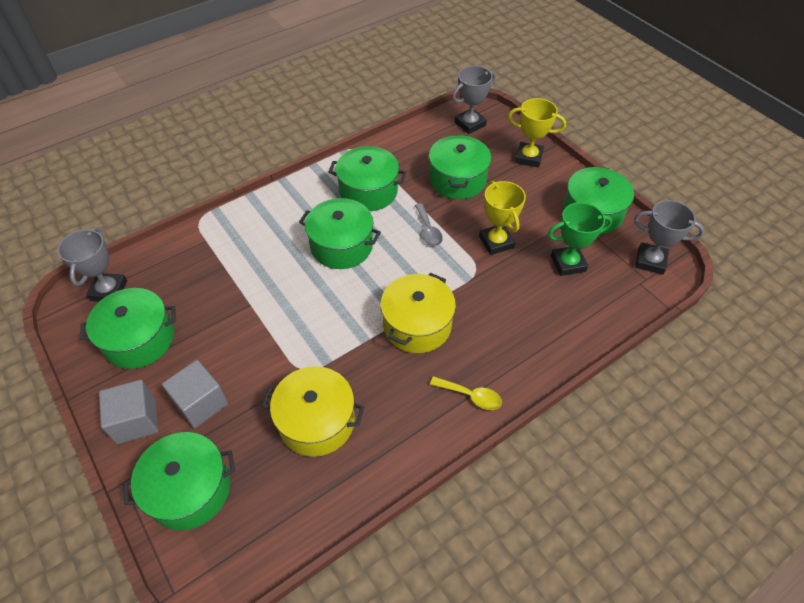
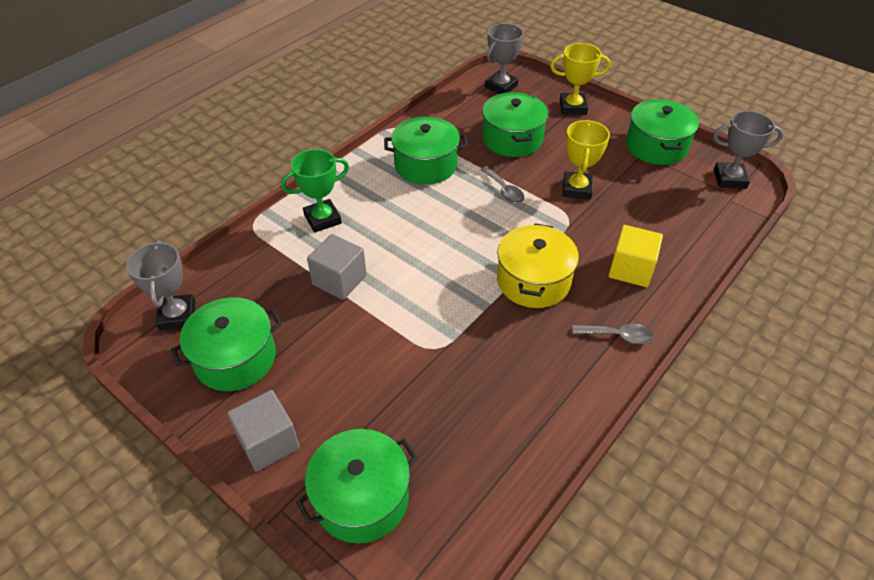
camera: 15 degrees left, 5 degrees down
(201, 403) = (335, 407): grey cube -> grey cube (339, 280)
(316, 421) = (471, 396): yellow pot -> none
(341, 246) = (421, 221): green pot -> none
(471, 396) = (618, 335): yellow spoon -> grey spoon
(496, 242) = (577, 189): yellow trophy -> yellow trophy turned 45 degrees clockwise
(512, 333) = (631, 269): none -> yellow cube
(568, 263) = (654, 195): green trophy -> green trophy (322, 219)

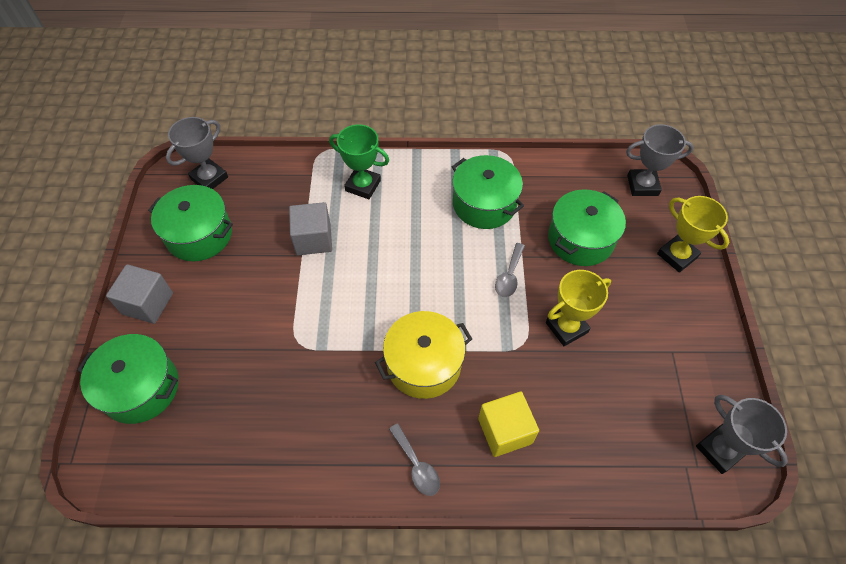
camera: 50 degrees right, 10 degrees up
(656, 146) = (697, 357): green pot -> none

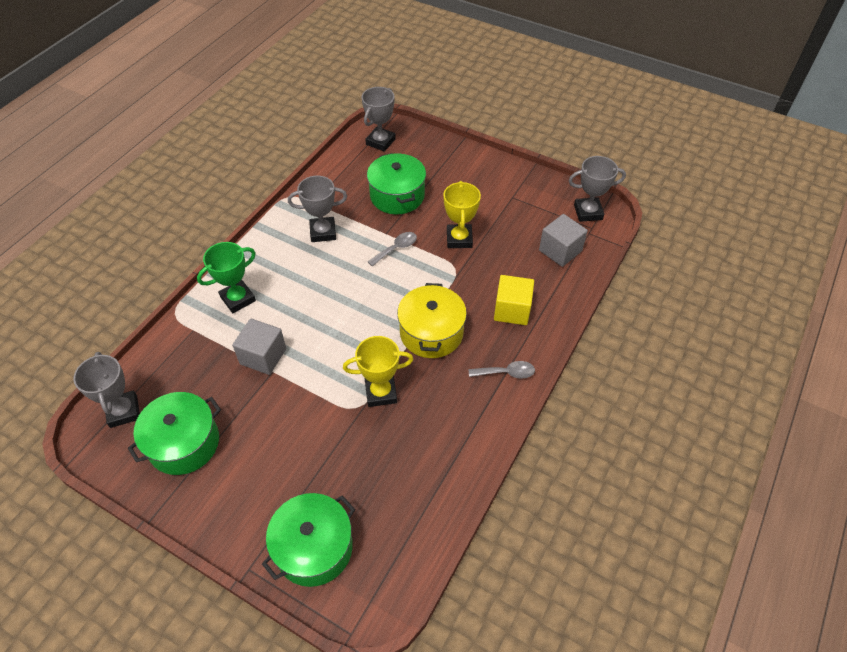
camera: 60 degrees left, 5 degrees down
(148, 303) = (227, 513): grey cube -> grey cube (560, 251)
(484, 204) = (323, 232): green pot -> grey trophy
(509, 276) = (396, 248): grey spoon -> grey spoon turned 90 degrees counterclockwise
(677, 255) = (447, 156): yellow trophy -> yellow trophy (381, 392)

